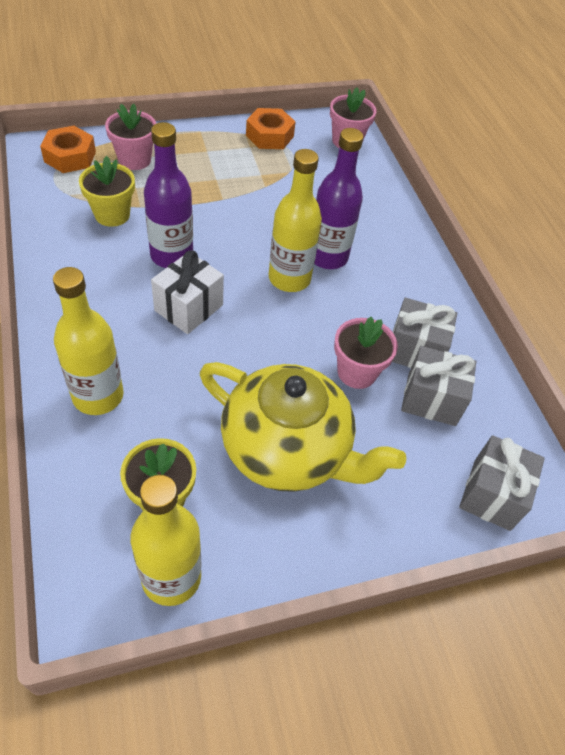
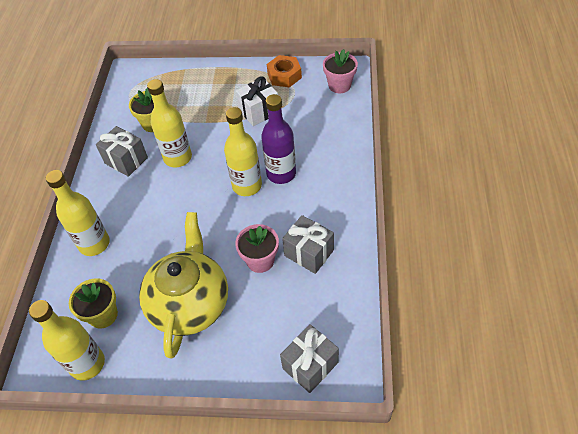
camera: 30 degrees right, 0 degrees up
(70, 157) = (145, 79): orange nut -> none
(134, 160) = (184, 85): pink flower pot -> none
(172, 256) = (178, 158): purple bottle -> yellow bottle
(188, 308) = (172, 196): white gift -> white gift (259, 111)
(288, 450) = (190, 303): yellow teapot -> yellow teapot turned 135 degrees counterclockwise
(431, 399) = (302, 290): grey gift -> grey gift (126, 160)

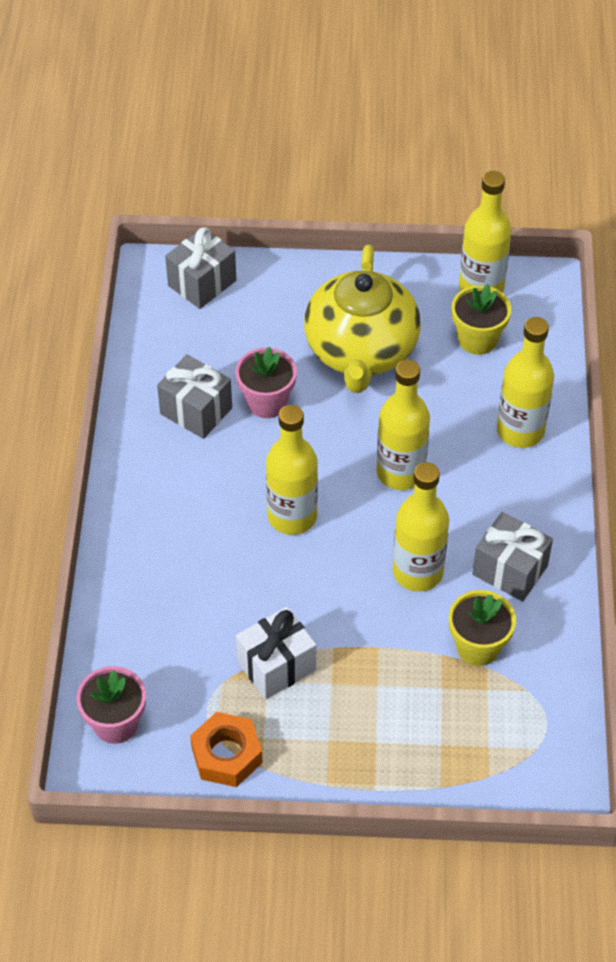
camera: 175 degrees right, 0 degrees up
(177, 214) = (400, 472): none -> yellow bottle
(281, 174) = (235, 536): purple bottle -> none

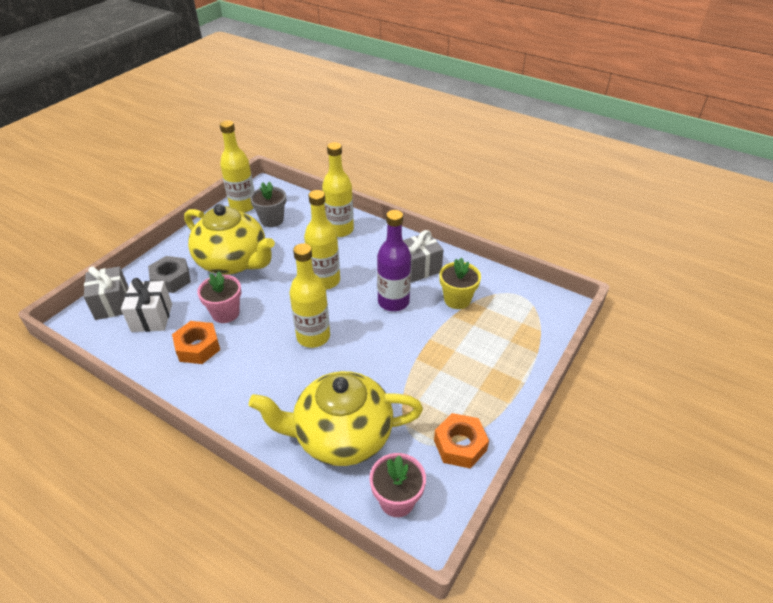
camera: 60 degrees left, 10 degrees down
(164, 627) = (341, 436): none -> yellow teapot
(196, 411) = (198, 347): grey gift -> orange nut
(276, 666) = (411, 390): white gift -> white gift (152, 317)
(282, 309) = (171, 279): none -> grey nut
(417, 572) = (393, 302): yellow bottle -> purple bottle
(477, 339) = (272, 220): yellow flower pot -> grey flower pot

